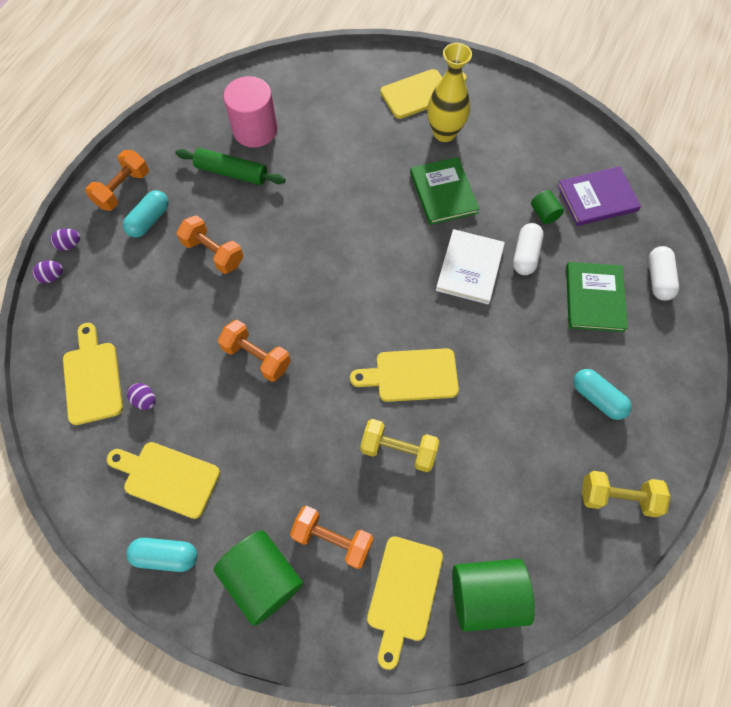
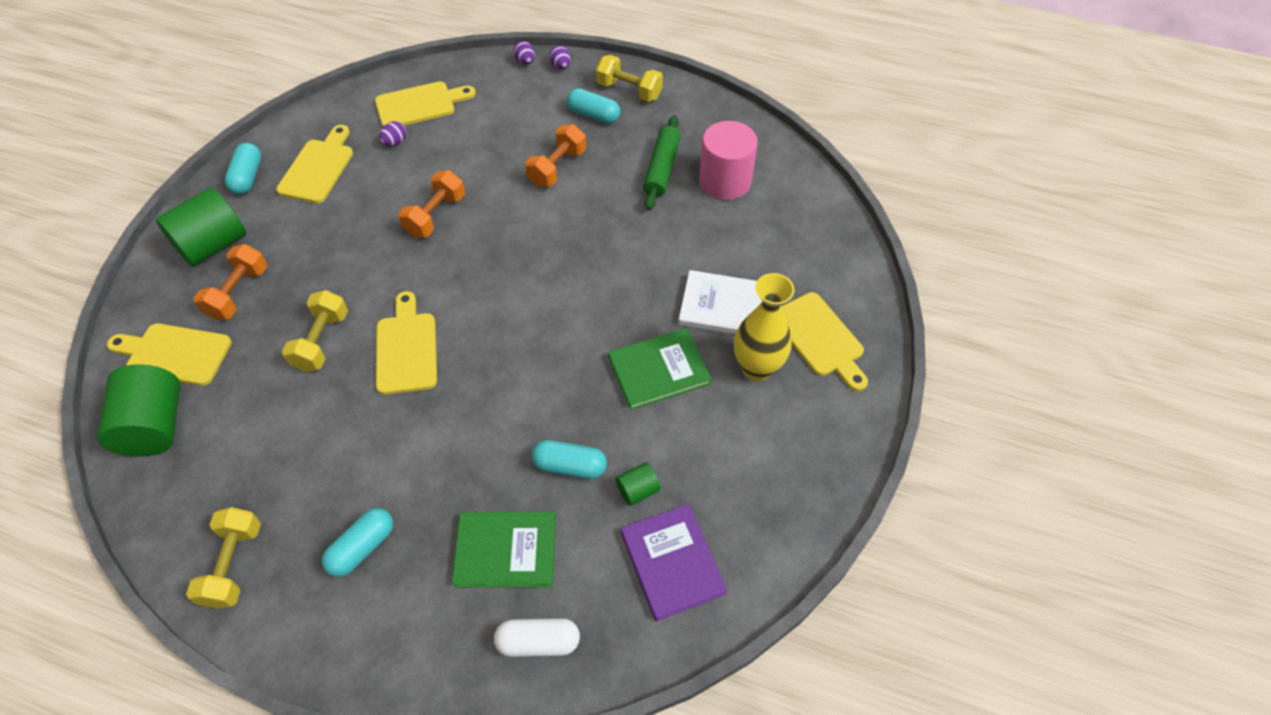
camera: 85 degrees right, 10 degrees down
(123, 189) = (629, 91): orange dumbbell -> yellow dumbbell
(469, 268) = (547, 402): white book -> white book (723, 306)
(525, 255) = (570, 466): white capsule -> turquoise capsule

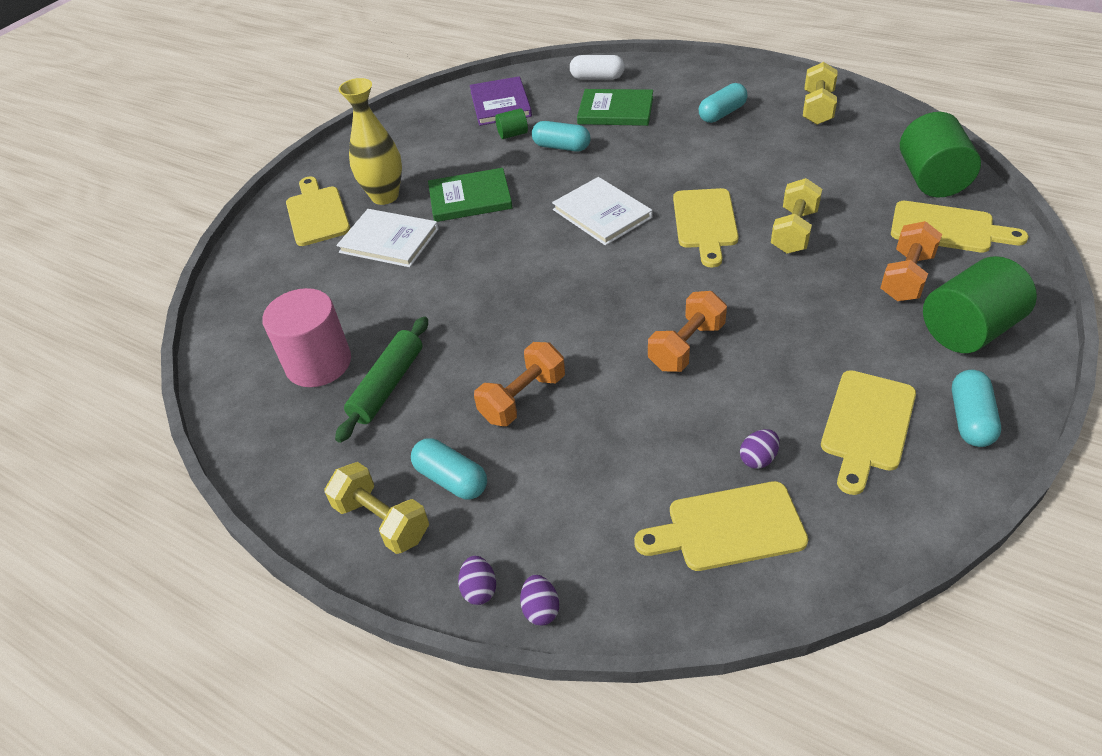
camera: 165 degrees left, 10 degrees down
(512, 355) = (602, 214): none -> white book

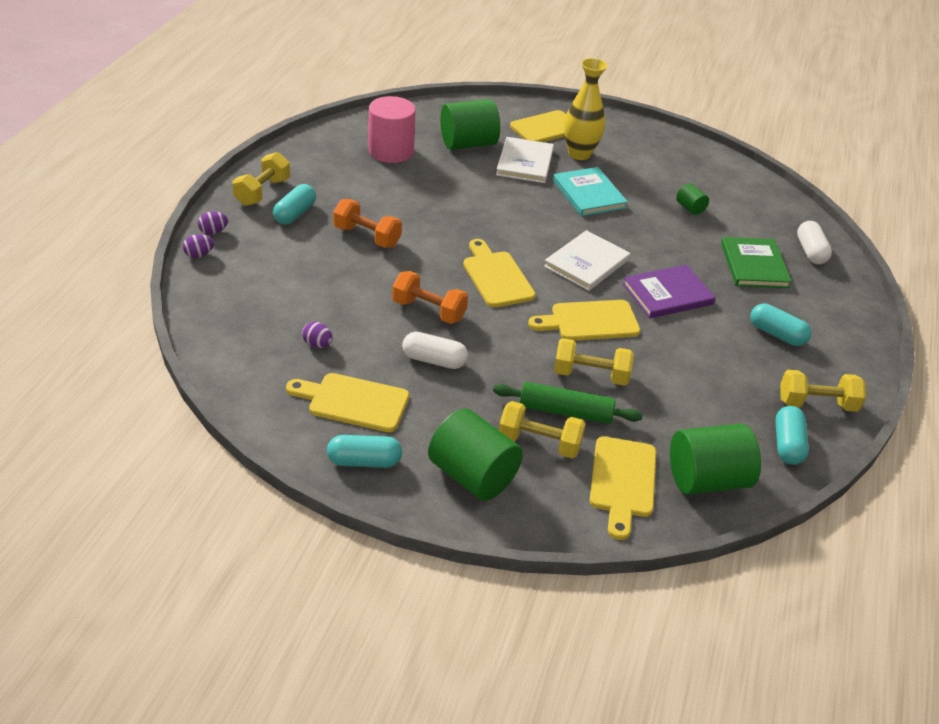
camera: 70 degrees right, 5 degrees down
(328, 286) = (468, 144): none -> green cylinder
(387, 385) = (373, 180): green rolling pin -> green rolling pin (565, 411)
(470, 198) = (589, 194): green book -> turquoise book
(500, 104) = (737, 197): purple book -> purple book (667, 294)
(561, 147) = (680, 236): turquoise capsule -> turquoise capsule (787, 445)
(728, 528) = (257, 329): yellow cutting board -> yellow cutting board (496, 277)
(780, 348) = (434, 360): none -> white capsule
(906, 277) = (539, 443): orange dumbbell -> yellow dumbbell

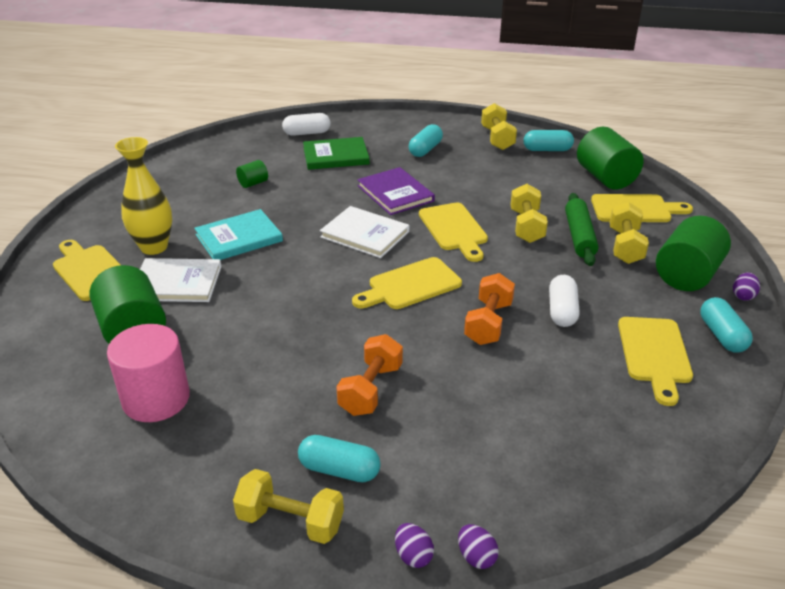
camera: 95 degrees left, 5 degrees down
(317, 344) = (589, 395): purple egg -> purple egg (743, 296)

